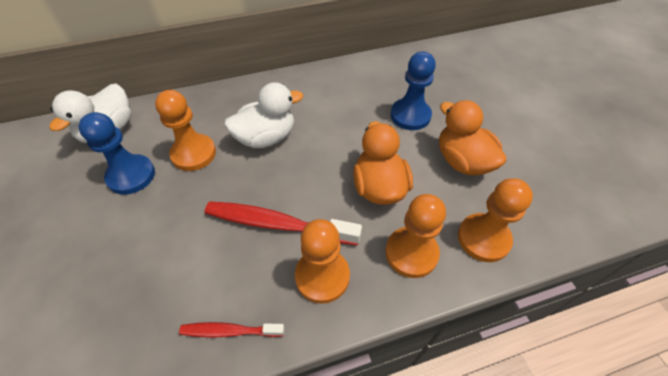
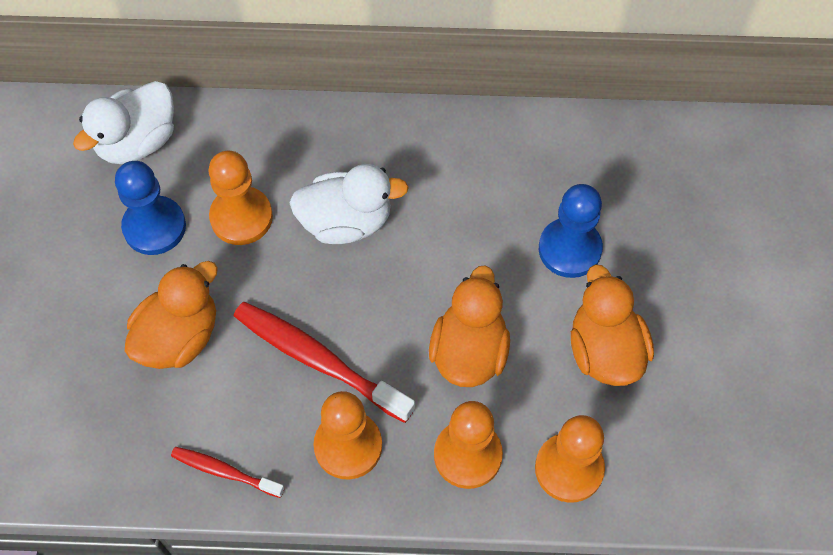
camera: 20 degrees right, 10 degrees up
(166, 241) = (179, 337): none -> orange duck

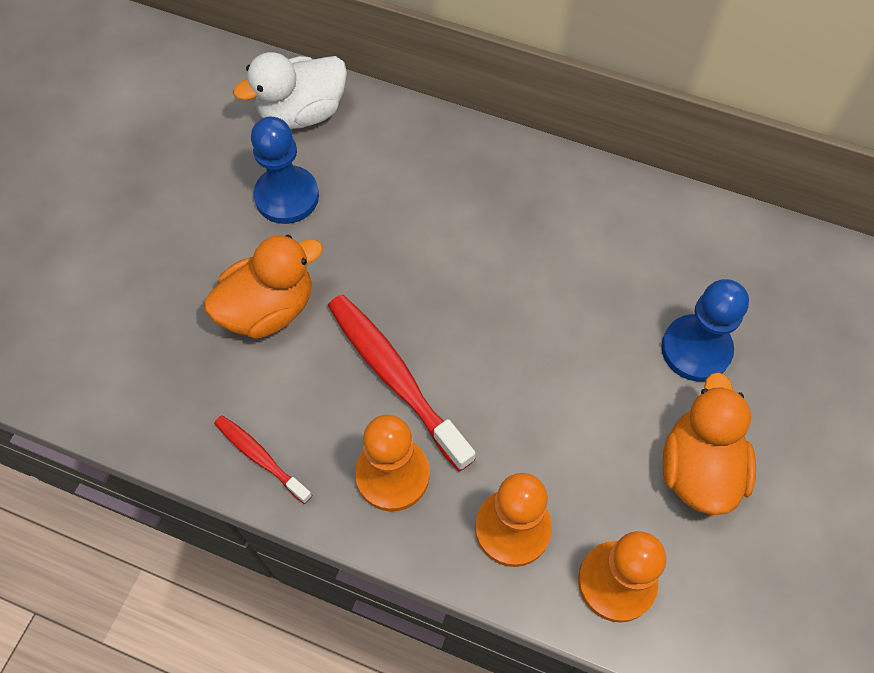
camera: 20 degrees right, 0 degrees up
(241, 217) = (373, 213): orange pawn -> none
(346, 222) = (474, 249): white duck -> none
(469, 351) = (552, 420): orange duck -> none

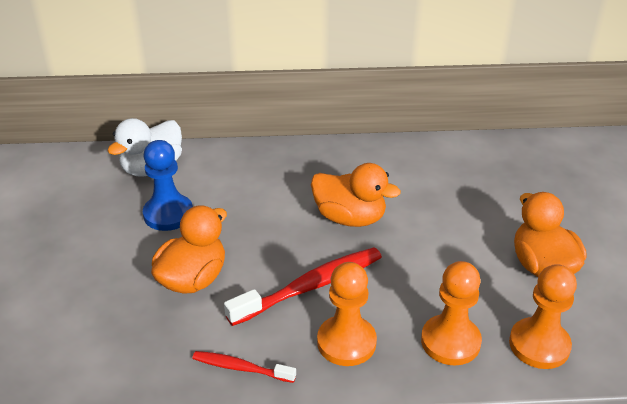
camera: 25 degrees left, 25 degrees down
(395, 377) = (311, 286): red toothbrush -> red toothbrush turned 120 degrees clockwise
(499, 289) = (350, 218): none -> orange duck
(696, 349) = (494, 208): blue pawn -> none

